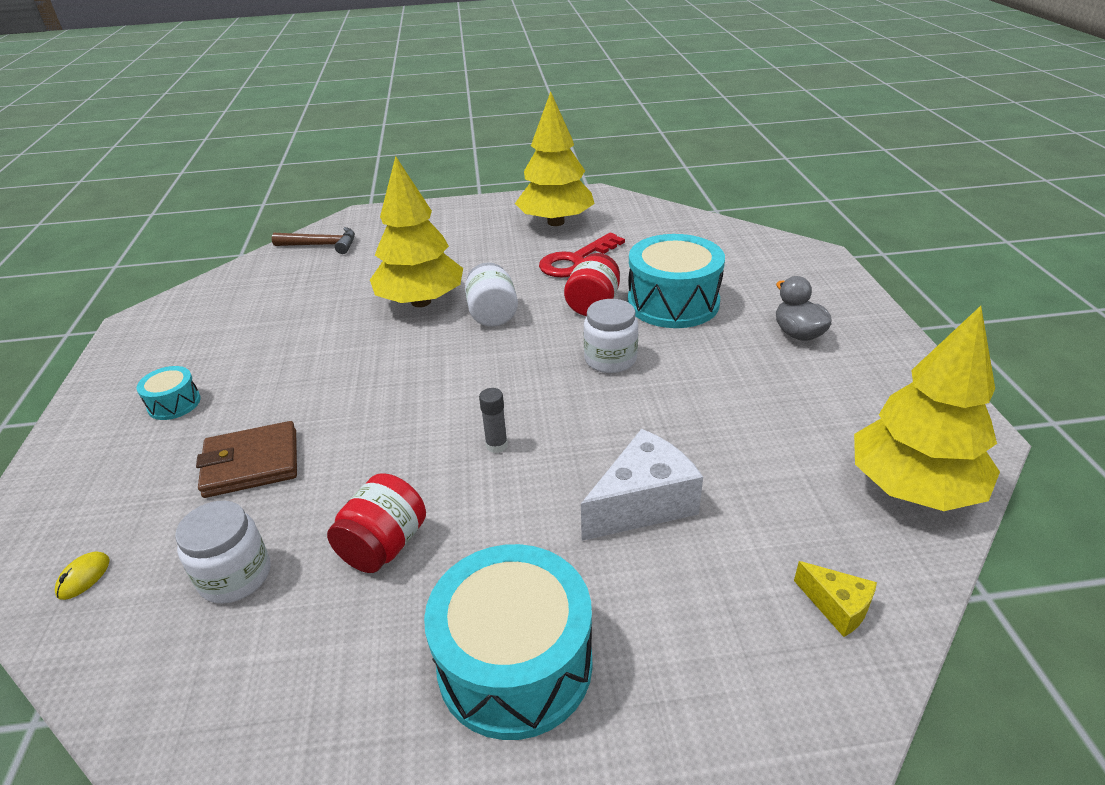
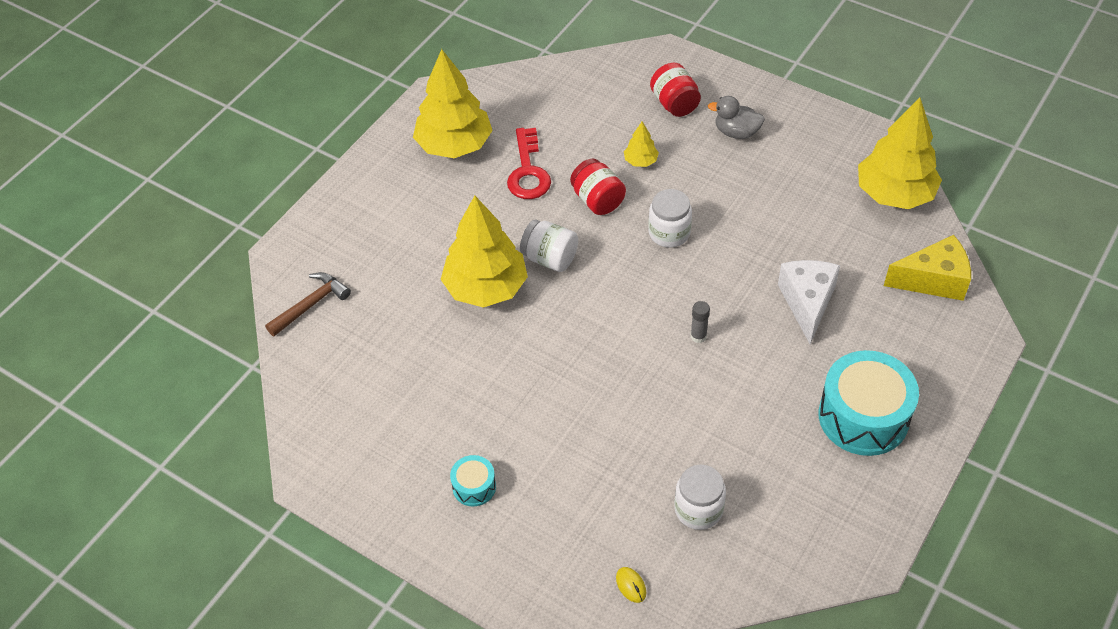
camera: 50 degrees left, 15 degrees up
(251, 463) = (595, 465): brown wallet -> none
(384, 545) = (736, 431): red jar -> red jar (675, 104)
(673, 303) = (640, 161): turquoise drum -> yellow tree
(837, 607) = (933, 280): yellow cheese -> yellow cheese, size x1.88

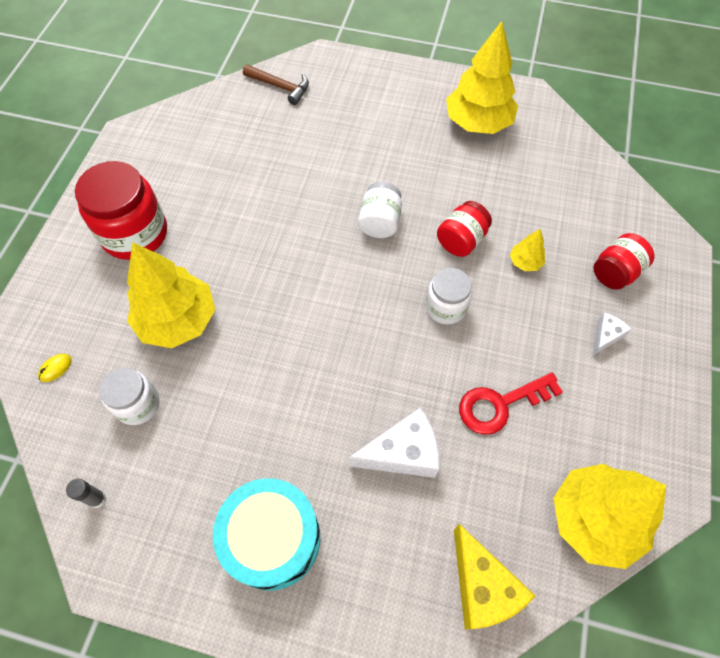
camera: 70 degrees right, 10 degrees up
(474, 487) = (135, 234): turquoise drum -> red jar
(486, 287) = (332, 187): yellow tree -> yellow tree (178, 320)
(528, 171) = (472, 180): red key -> red key (500, 404)
(698, 336) = (329, 360): grey glue stick -> grey glue stick (97, 499)
(736, 132) = (605, 336): grey duck -> white cheese

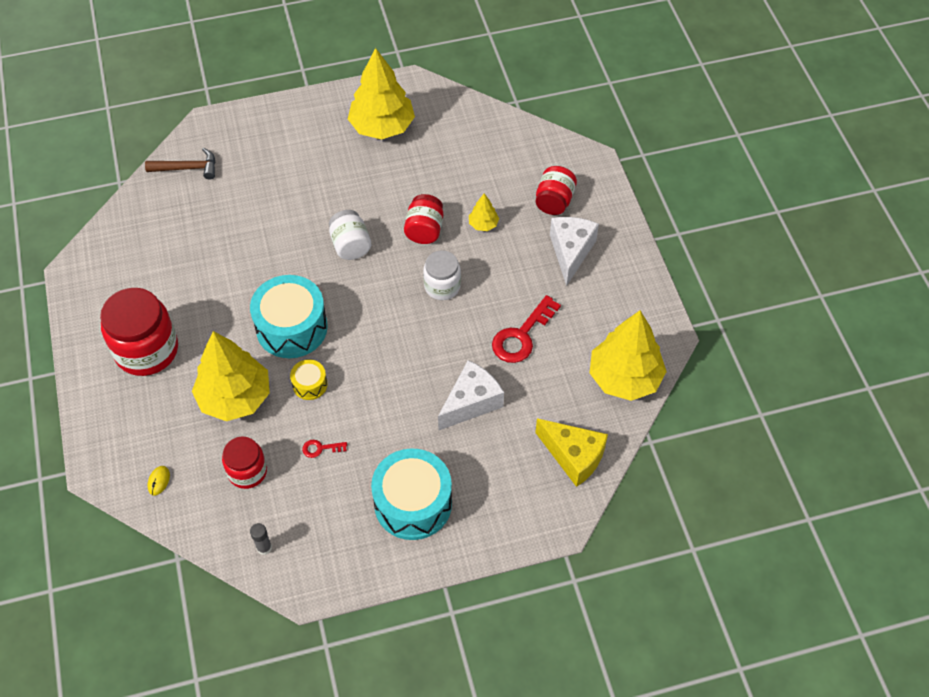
camera: 30 degrees left, 5 degrees down
(138, 404) = (247, 471): white jar -> red jar
(221, 419) = (320, 448): none -> red key
(254, 344) = (310, 384): none -> yellow drum
(274, 277) = (291, 327): none -> turquoise drum
(605, 336) = (571, 252): white cheese -> white cheese, size x1.88

